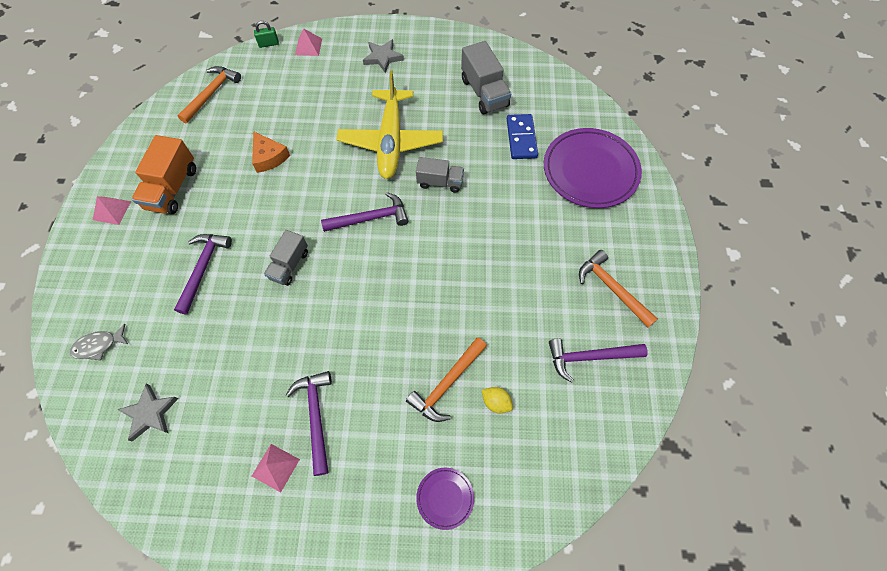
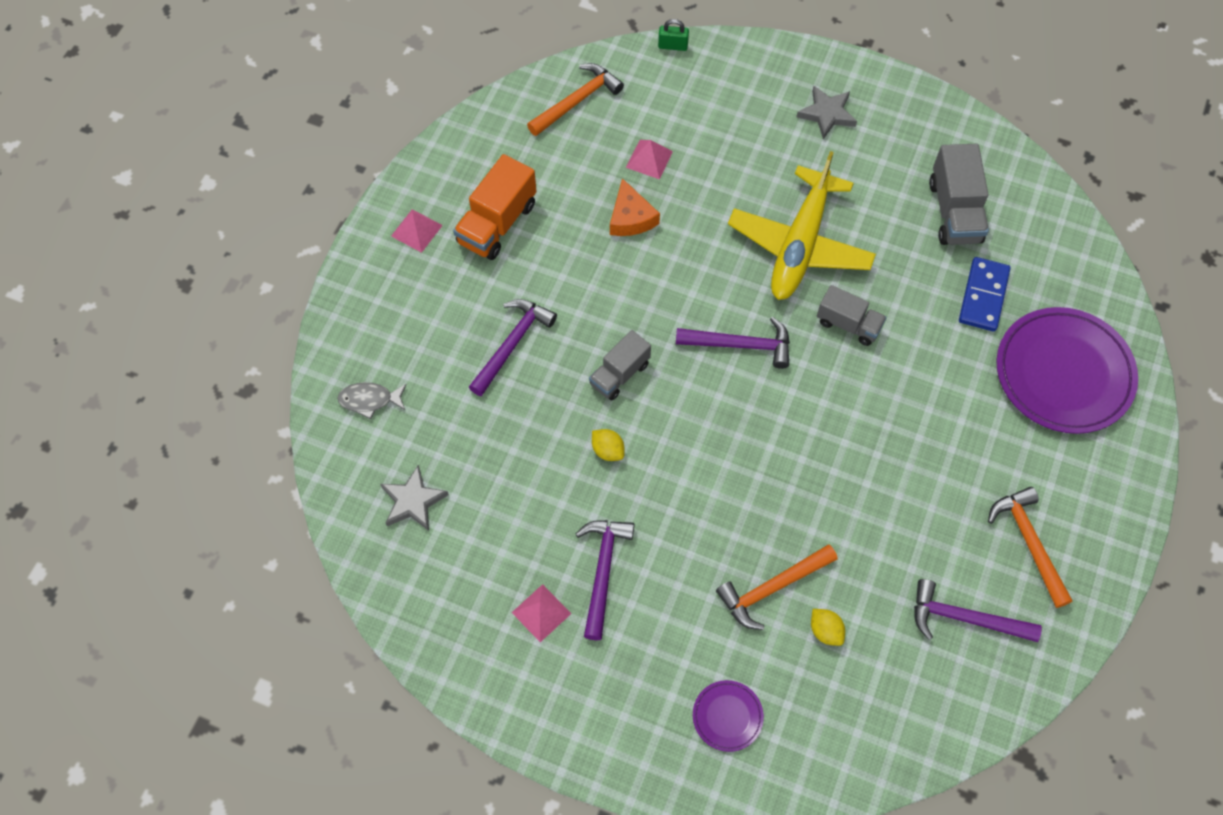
camera: 20 degrees right, 0 degrees up
(295, 323) = (608, 450): none -> yellow lemon
(308, 46) = (727, 66): pink pyramid -> pink pyramid (649, 159)

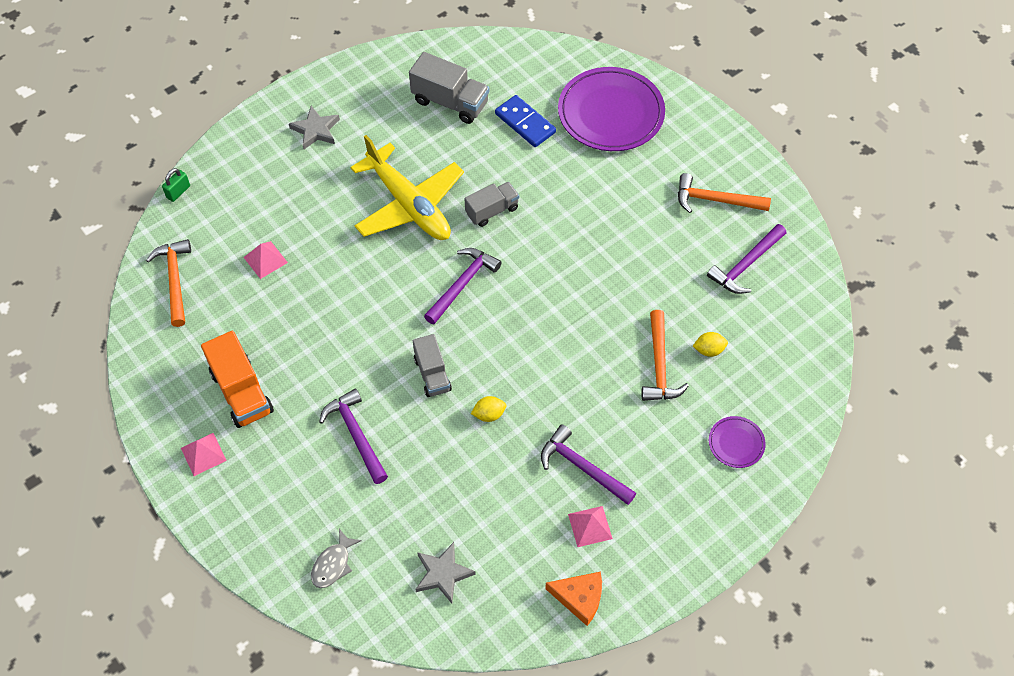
camera: 60 degrees left, 5 degrees down
(631, 218) = (306, 298): orange cheese -> orange cheese (579, 598)

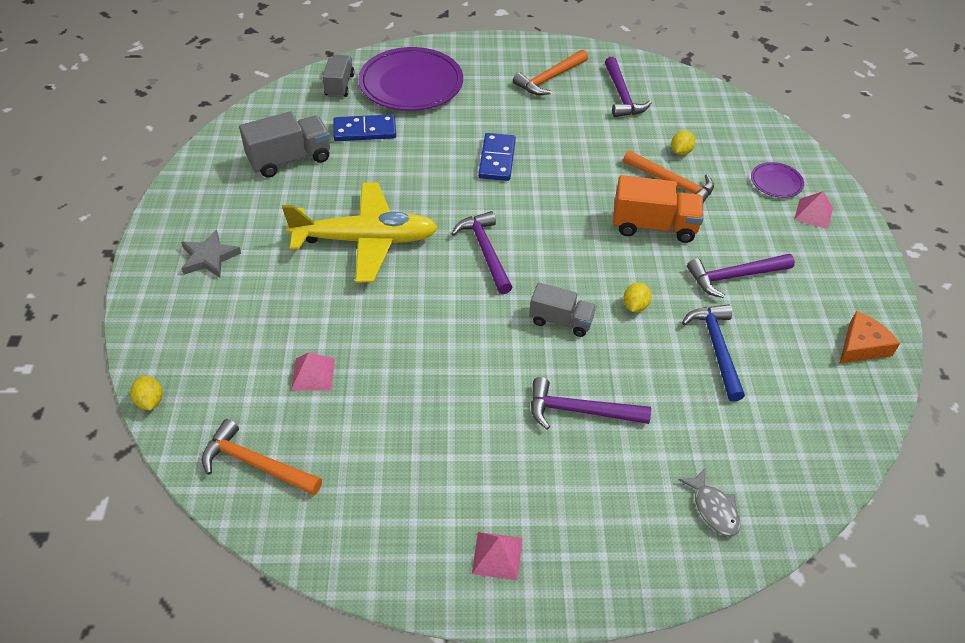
camera: 55 degrees left, 10 degrees down
(178, 192) = (150, 401): green padlock -> yellow lemon
(241, 392) = (450, 478): orange truck -> orange truck (653, 226)
(443, 574) = (779, 426): grey star -> none
(489, 493) = (716, 348): none -> blue hammer
(492, 211) = (429, 194): grey truck -> grey truck (339, 85)
(573, 228) = (497, 159): none -> blue domino
(590, 526) = (795, 302): pink pyramid -> pink pyramid (813, 213)

